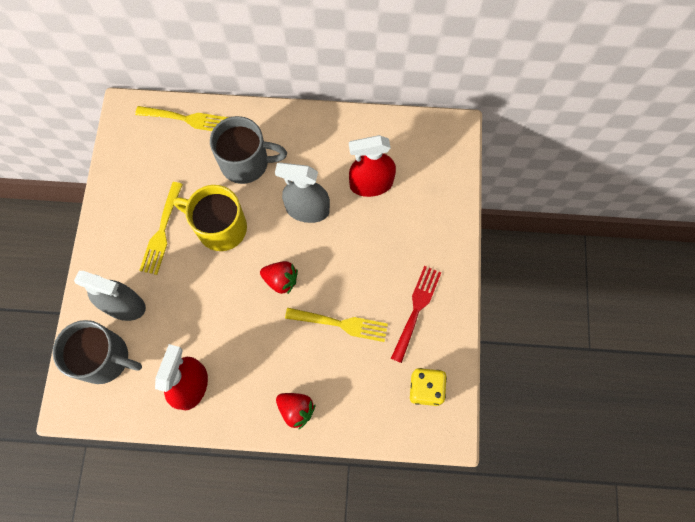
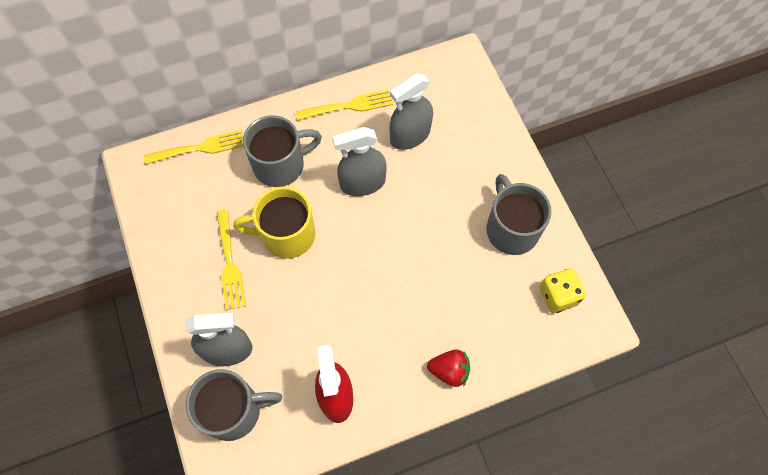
camera: 25 degrees left, 5 degrees down
(281, 280) = (371, 258): red strawberry -> none
(341, 324) = (449, 272): yellow fork -> yellow fork (349, 106)
(371, 184) = (410, 135): red spray bottle -> grey spray bottle
(416, 309) = (511, 229): red fork -> grey mug

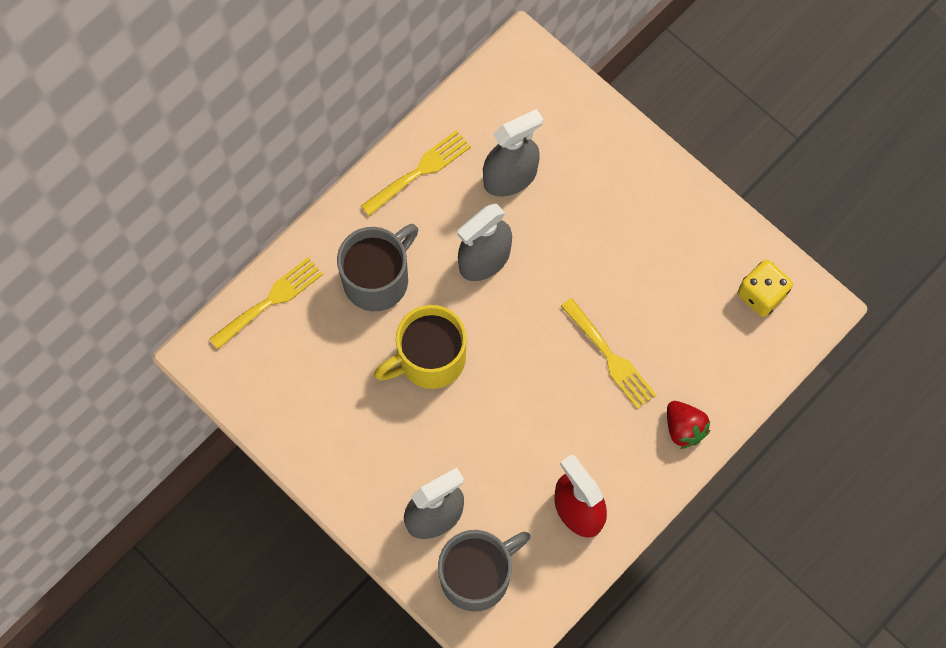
camera: 25 degrees left, 5 degrees up
(230, 264) = (383, 421): yellow fork -> yellow fork (610, 357)
(410, 135) = (510, 177): grey spray bottle -> grey spray bottle turned 150 degrees counterclockwise
(449, 371) = (684, 428): red strawberry -> red strawberry turned 75 degrees clockwise
(511, 229) = (677, 240): grey mug -> none

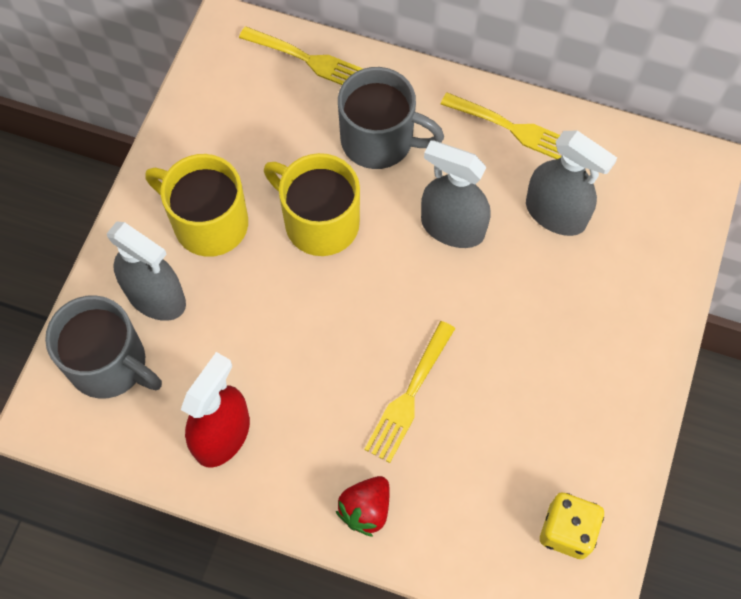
camera: 65 degrees right, 5 degrees down
(387, 447) = (208, 223): none -> yellow mug

